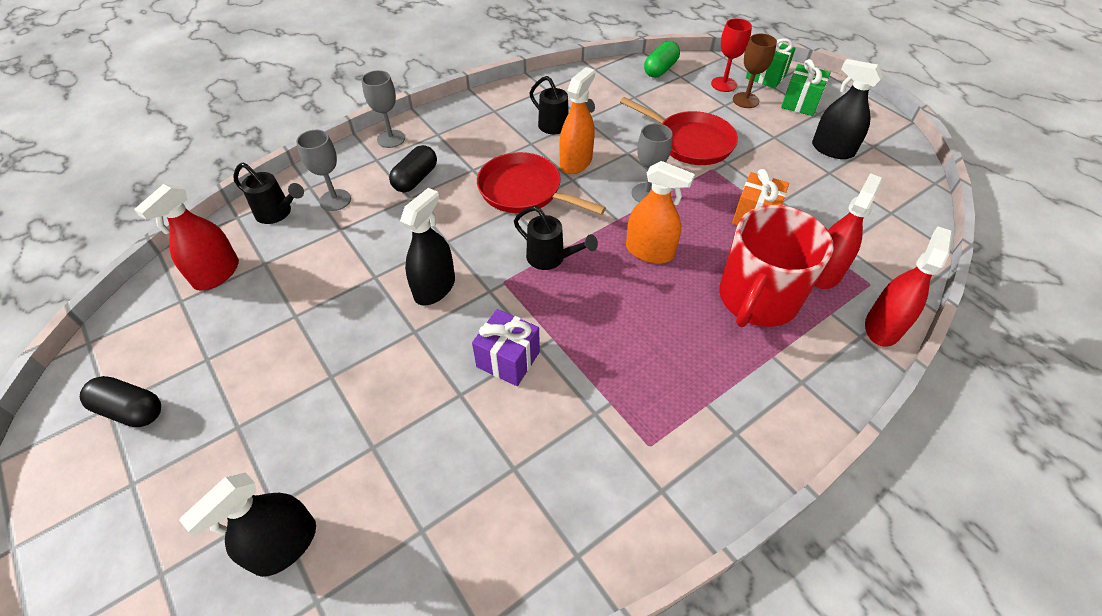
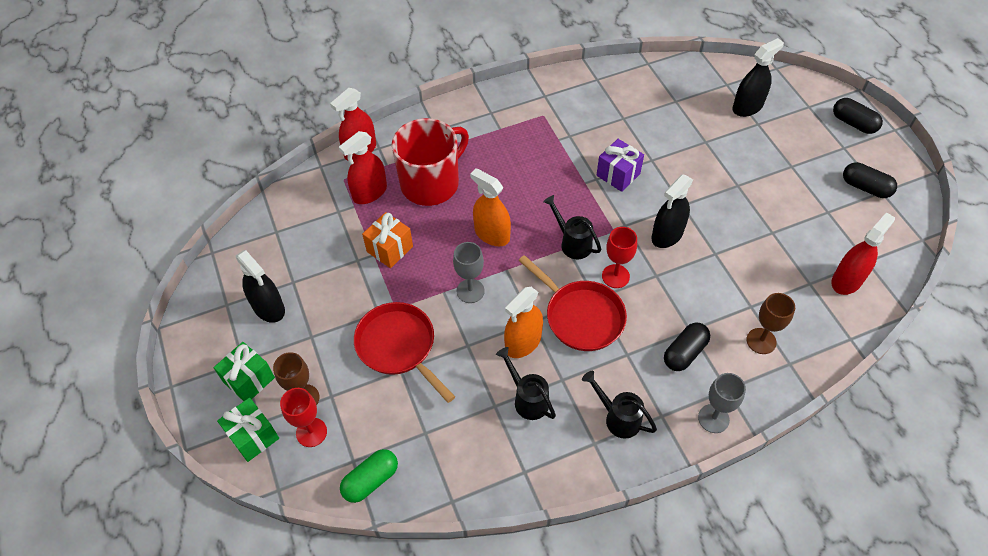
camera: 165 degrees left, 5 degrees up
(88, 547) = (853, 123): none -> black capsule
(277, 213) = (813, 335): black watering can -> black watering can (618, 418)
(335, 200) = (761, 341): grey goblet -> brown goblet
(493, 232) = (615, 276): none -> red goblet

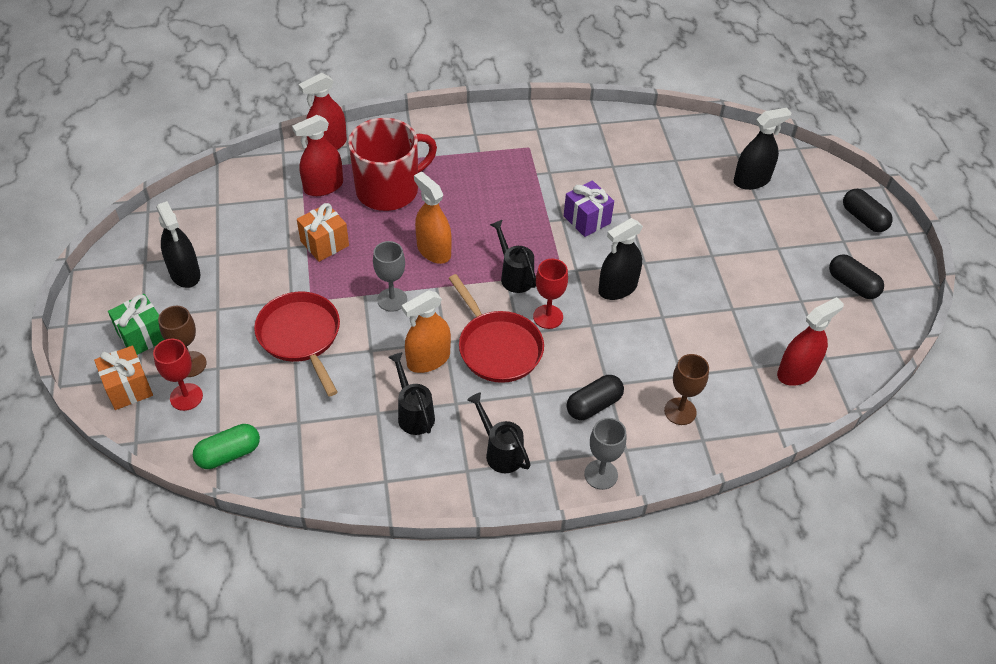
camera: 10 degrees right, 5 degrees down
(253, 436) = (128, 388): green gift -> orange gift

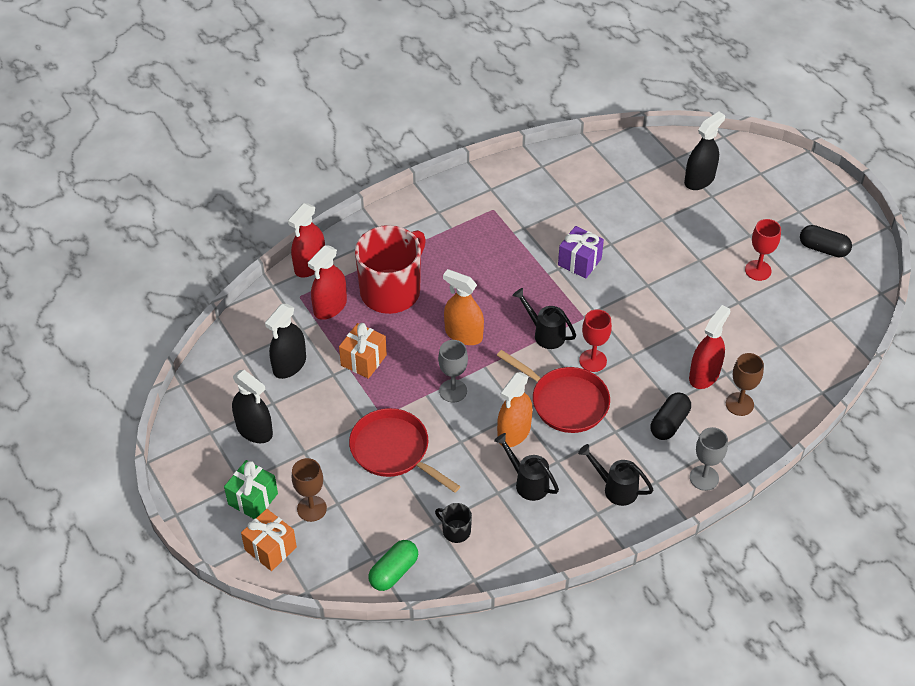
camera: 20 degrees left, 0 degrees up
(186, 397) = (326, 538): red goblet -> red goblet (758, 270)
(314, 435) = (455, 531): none -> black mug
(617, 288) = (637, 315): black spray bottle -> black spray bottle (289, 365)
(796, 372) = (813, 339): red spray bottle -> red spray bottle (704, 375)
(863, 219) = (806, 186): black capsule -> none

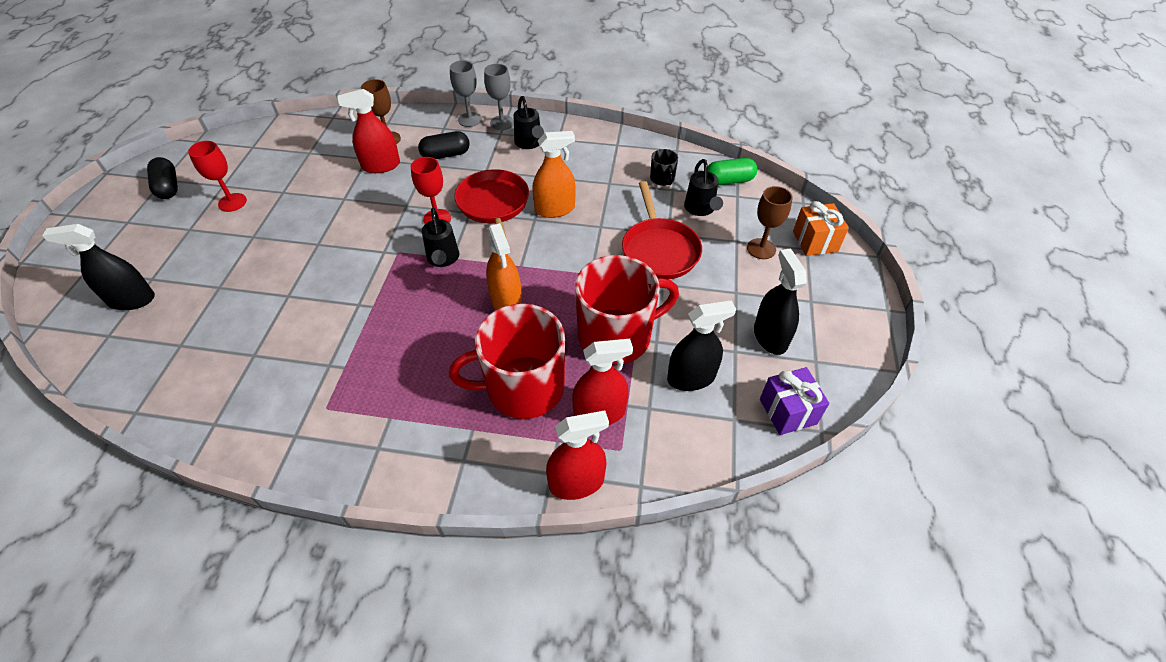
camera: 140 degrees left, 0 degrees up
(253, 499) = (808, 282): green gift -> none
(363, 360) = (616, 336): orange gift -> red mug
(453, 391) = (566, 263): grey goblet -> grey goblet (502, 123)
(528, 482) = (582, 177): black watering can -> black watering can (700, 209)
(579, 262) = (334, 297): purple gift -> purple gift (787, 411)

